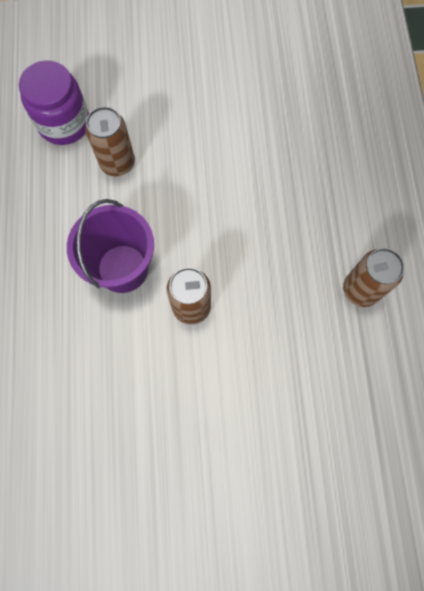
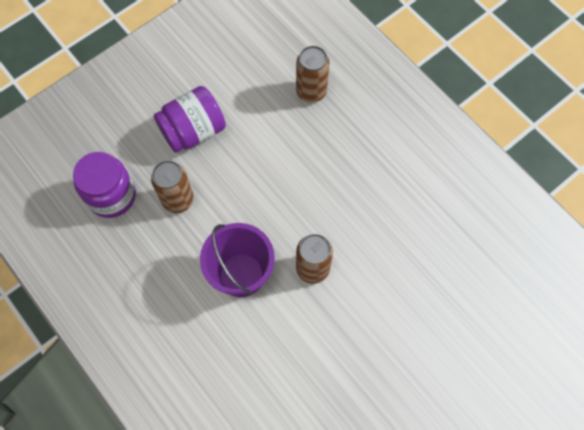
camera: 35 degrees left, 5 degrees down
(177, 109) = (193, 131): none -> purple jar
(360, 290) = (419, 178): brown can -> brown can (311, 92)

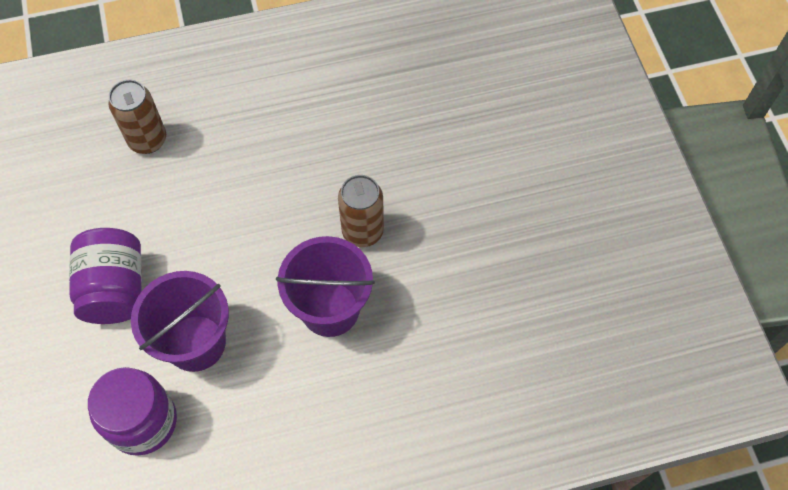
camera: 65 degrees left, 5 degrees down
(178, 200) = (196, 343): brown can -> purple bucket

